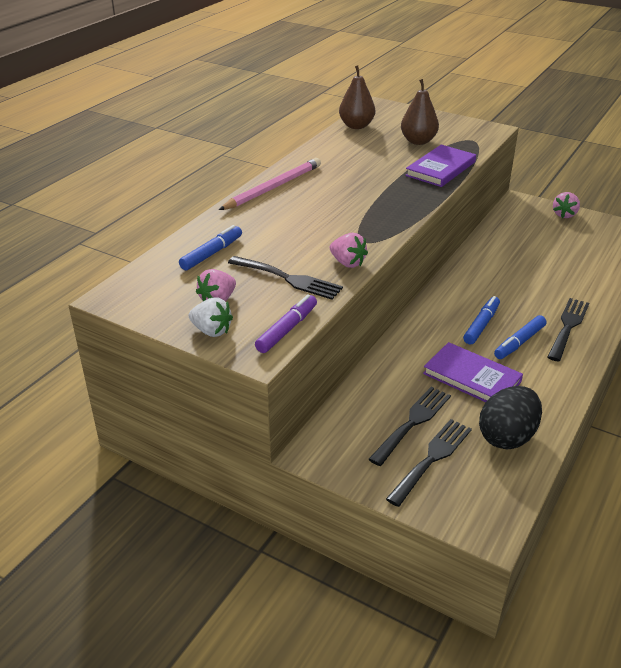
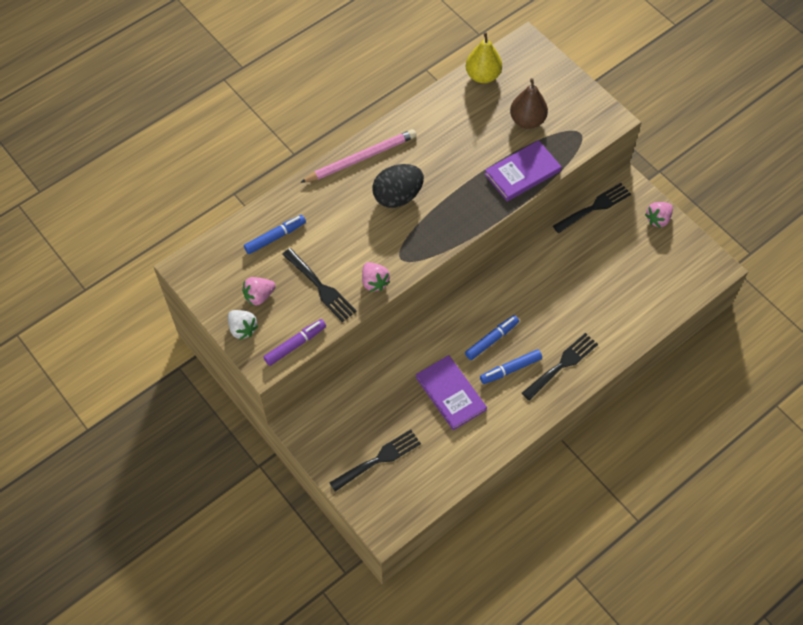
camera: 20 degrees right, 25 degrees up
(356, 126) = (483, 76): brown pear -> yellow pear
(412, 422) = (382, 422): black fork -> black fork (594, 207)
(507, 437) = (443, 458): black egg -> black egg (397, 196)

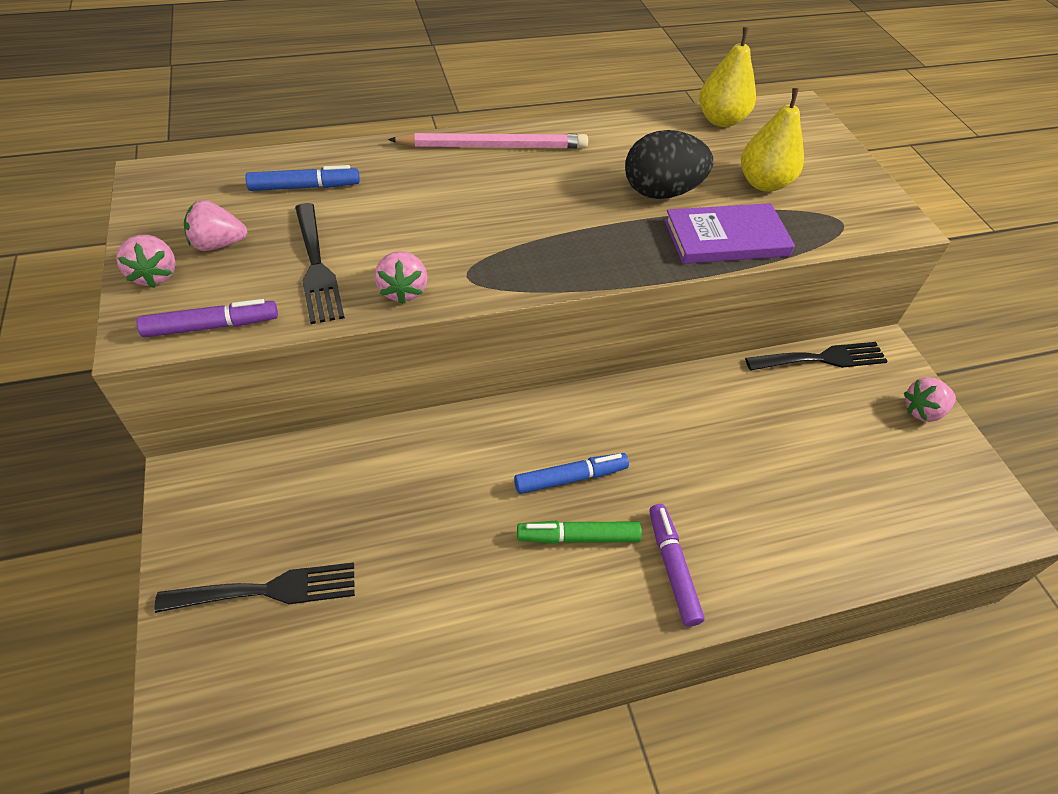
camera: 20 degrees right, 10 degrees down
(242, 329) = (155, 275): white strawberry -> pink strawberry
(397, 196) = (515, 202): black egg -> black egg (661, 192)
(451, 393) = (456, 533): purple book -> none
(510, 369) = (578, 537): blue marker -> green marker
(527, 120) = (763, 183): brown pear -> yellow pear
(562, 364) = (672, 567): black fork -> purple marker

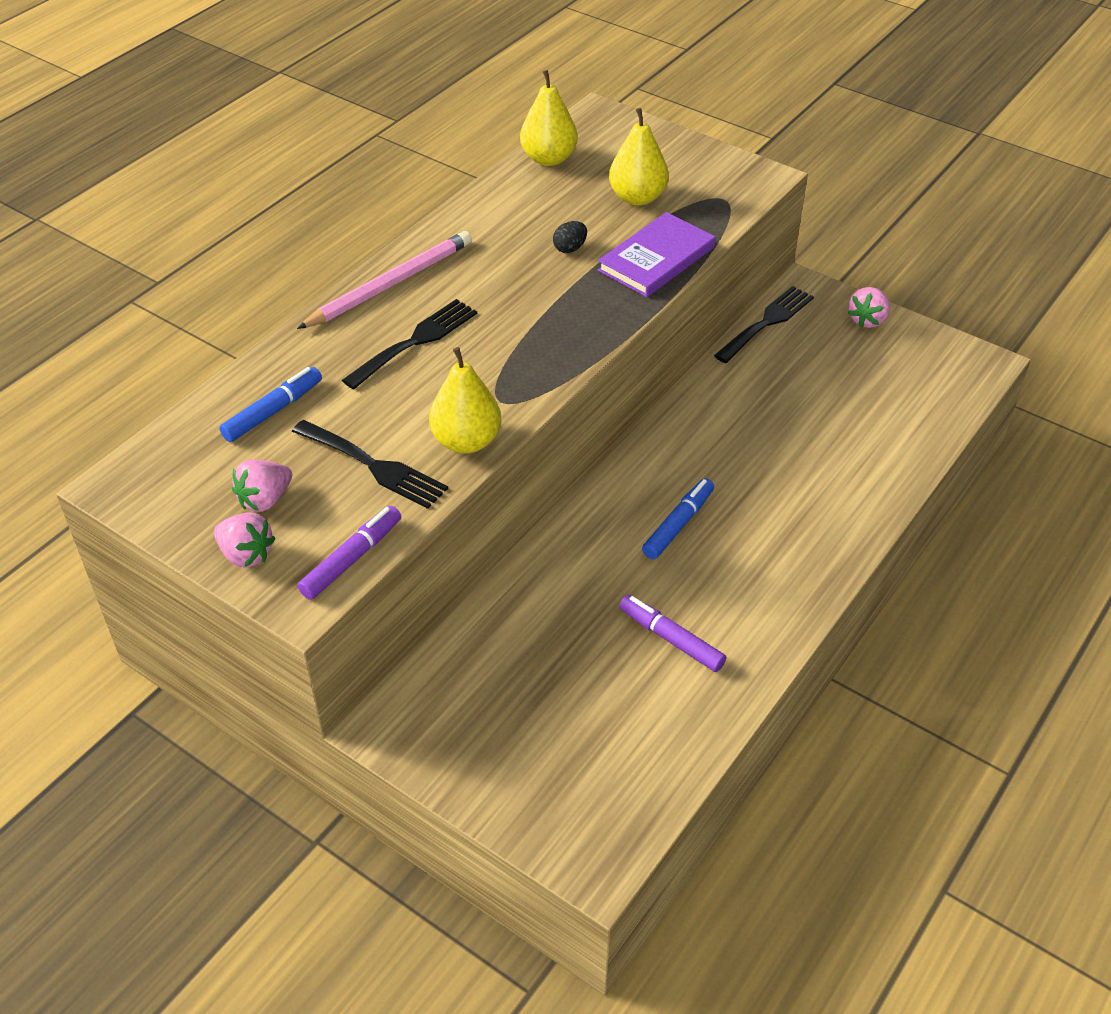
camera: 35 degrees left, 5 degrees down
(268, 590) = (547, 748): black fork -> black fork (415, 341)
(403, 290) = (466, 441): pink strawberry -> yellow pear
(578, 537) = (726, 560): green marker -> none
(661, 192) = (570, 248): black egg -> black egg, size x0.45
(672, 567) = (807, 535): purple marker -> purple marker (671, 639)

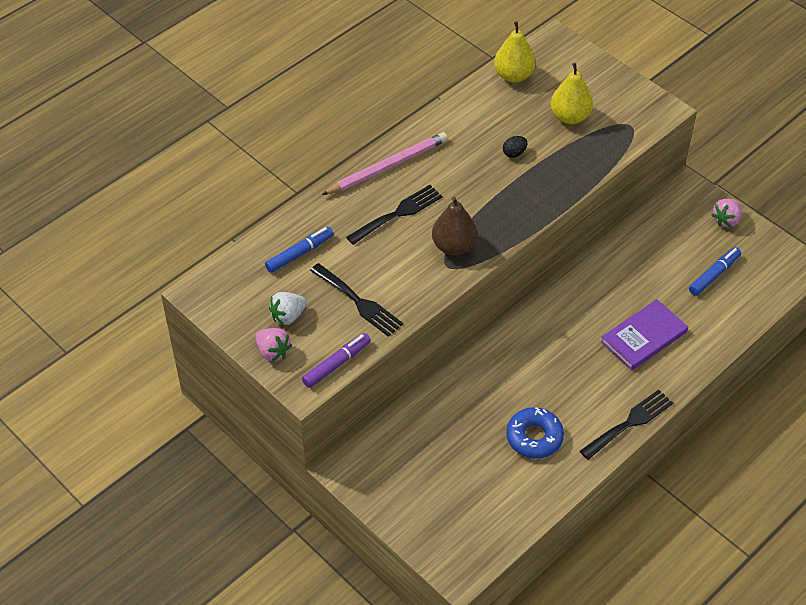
camera: 10 degrees right, 5 degrees up
(265, 500) = (288, 316): pink strawberry -> white strawberry
(466, 441) = (420, 292): yellow pear -> none
(506, 374) = (453, 246): none -> brown pear
(656, 259) = (572, 169): purple book -> purple book (644, 337)
(671, 639) = (534, 437): purple marker -> blue donut
(678, 524) = (556, 358): blue marker -> blue marker (714, 275)
(767, 322) = (653, 212): black fork -> black fork (629, 423)

